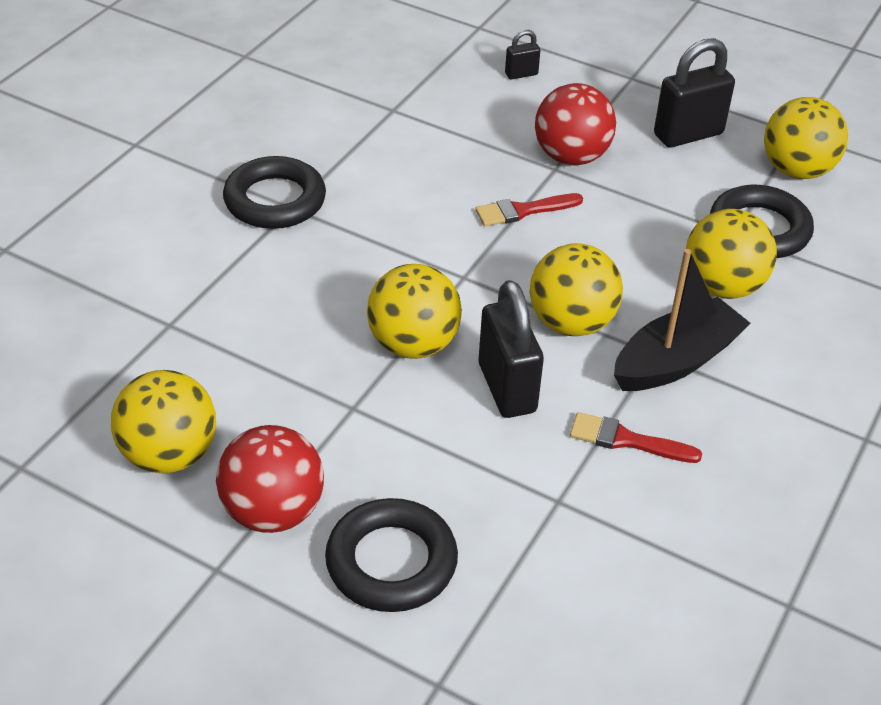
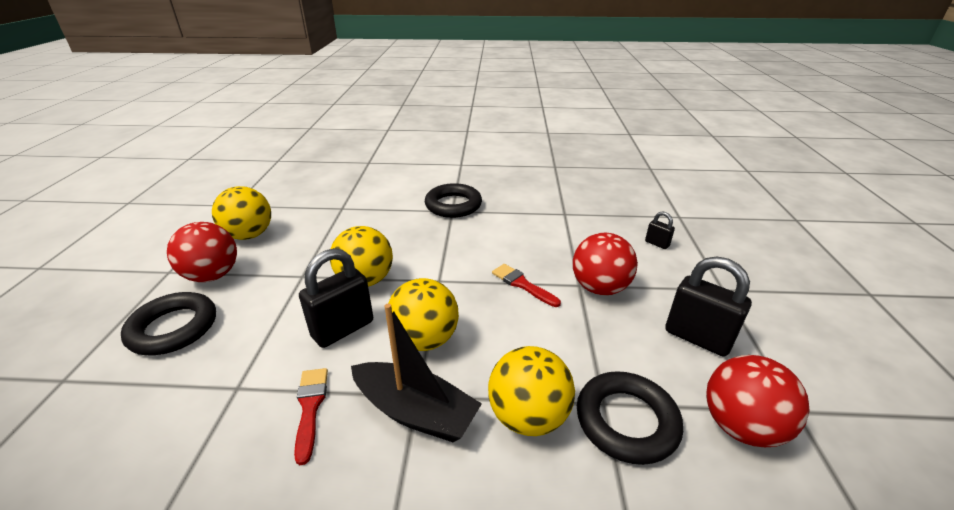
camera: 65 degrees right, 10 degrees down
(796, 170) = (740, 426): yellow ball -> red ball

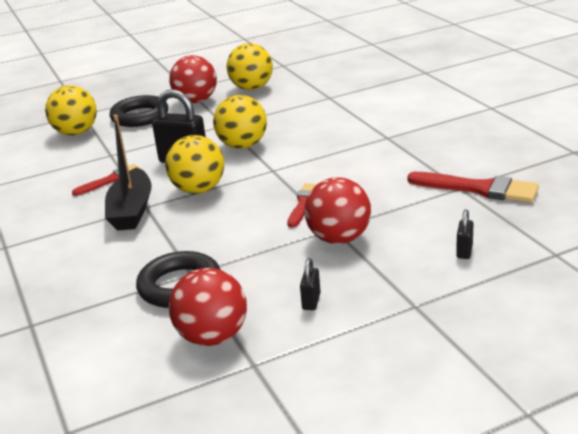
camera: 65 degrees right, 5 degrees down
(453, 205) = (398, 134): black ring -> none
(528, 416) = (156, 248): yellow ball -> yellow ball (76, 133)
(573, 208) = (479, 189): none -> red brush
(697, 338) = (311, 301): black padlock -> black padlock, size x0.49

